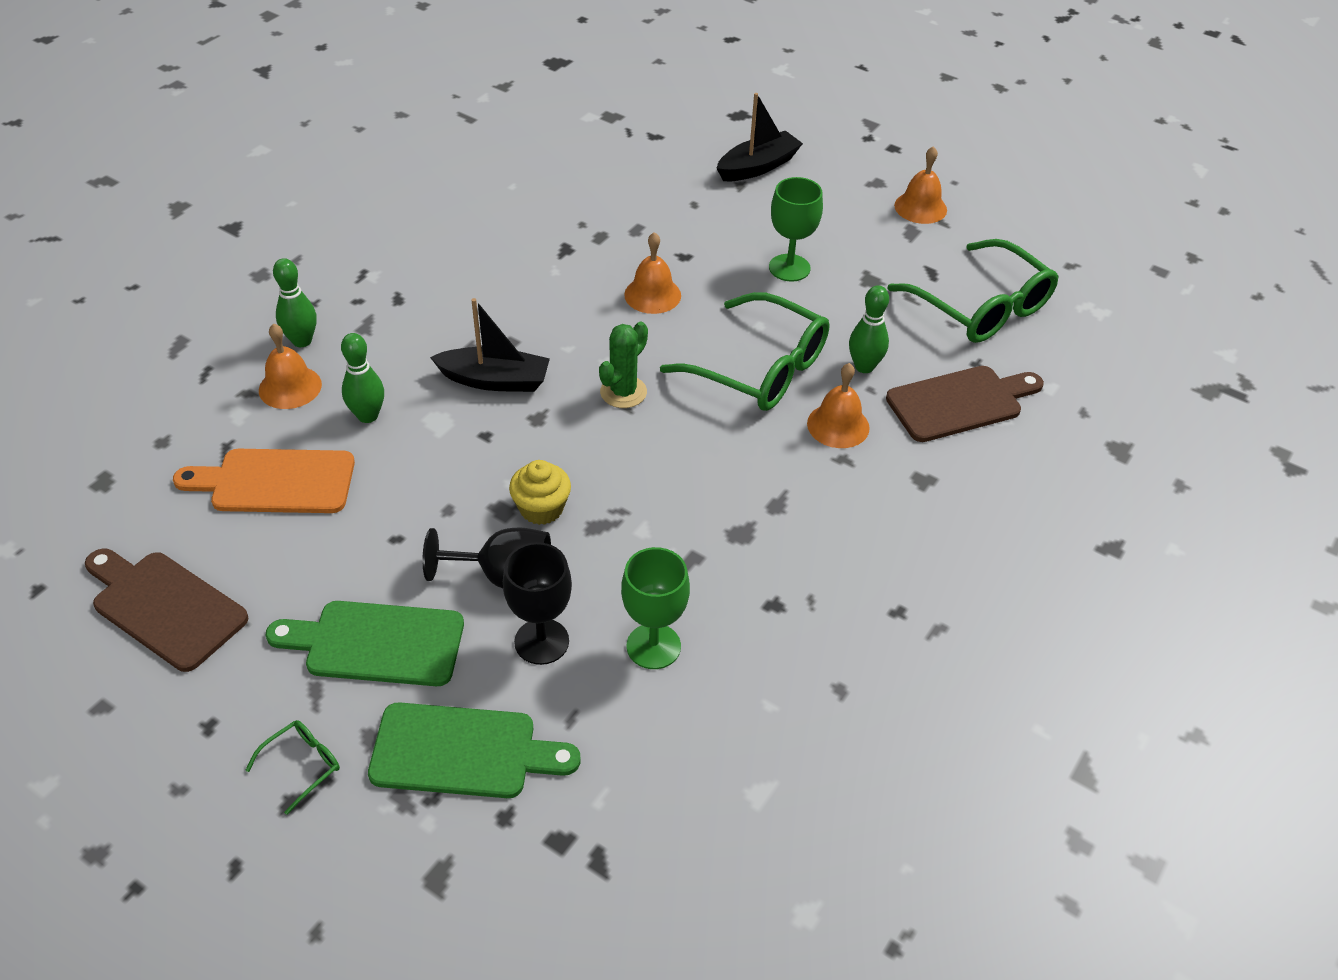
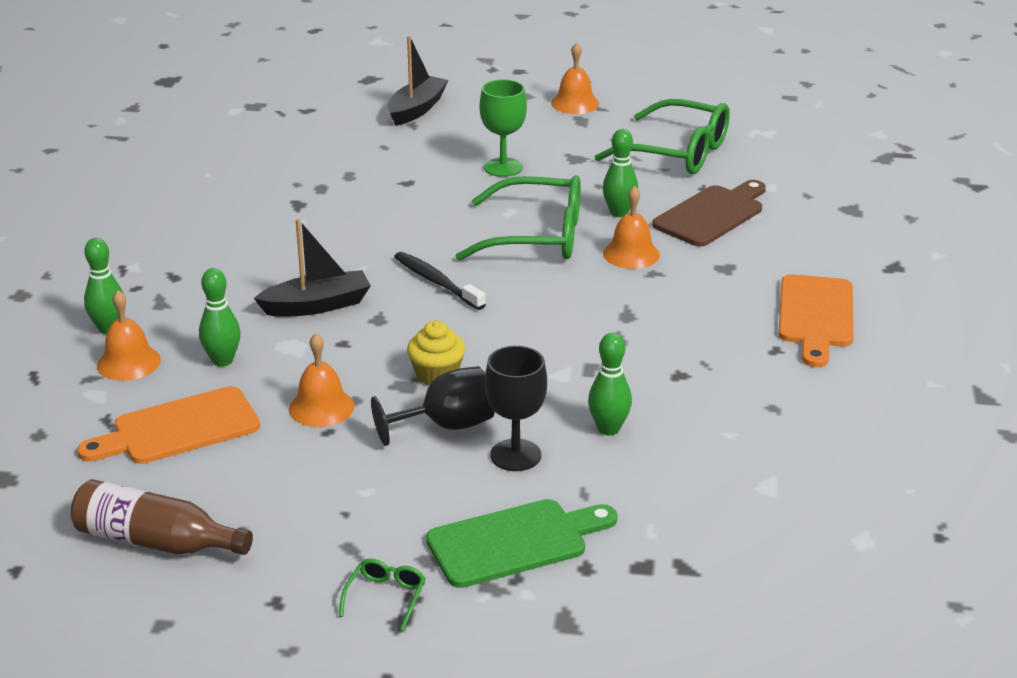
camera: 25 degrees left, 15 degrees down
(164, 607) = (156, 541): brown cutting board -> brown bottle
(376, 643) = (376, 501): green cutting board -> none
(623, 392) = (437, 282): green cactus -> black toothbrush
(652, 295) = (403, 214): orange bell -> orange bell (321, 407)
(653, 646) = (608, 429): green goblet -> green bowling pin
(974, 582) = (815, 316): none -> orange cutting board

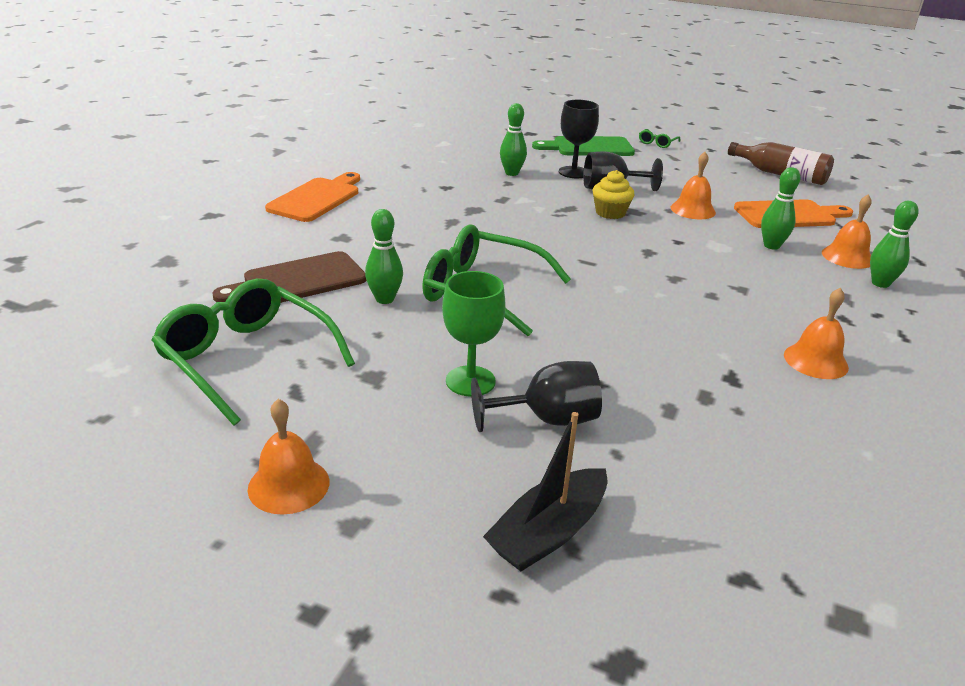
camera: 165 degrees left, 0 degrees up
(316, 305) = (701, 270): black boat -> none
(436, 155) = (547, 419): none -> black goblet
(437, 282) = (592, 269): black toothbrush -> none
(631, 254) = (409, 261): orange bell -> orange bell (815, 361)

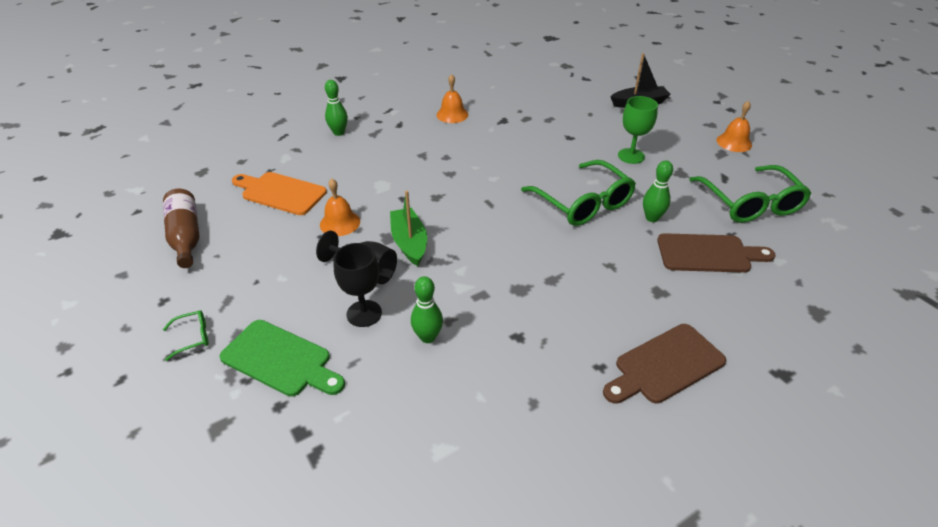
camera: 145 degrees left, 10 degrees up
(317, 198) = (665, 365): orange cutting board -> brown cutting board
(547, 419) = (607, 131): black goblet -> none
(610, 213) = (409, 243): yellow cupcake -> green boat
(771, 246) = (347, 174): green bowling pin -> none
(847, 257) = (318, 152): orange bell -> none

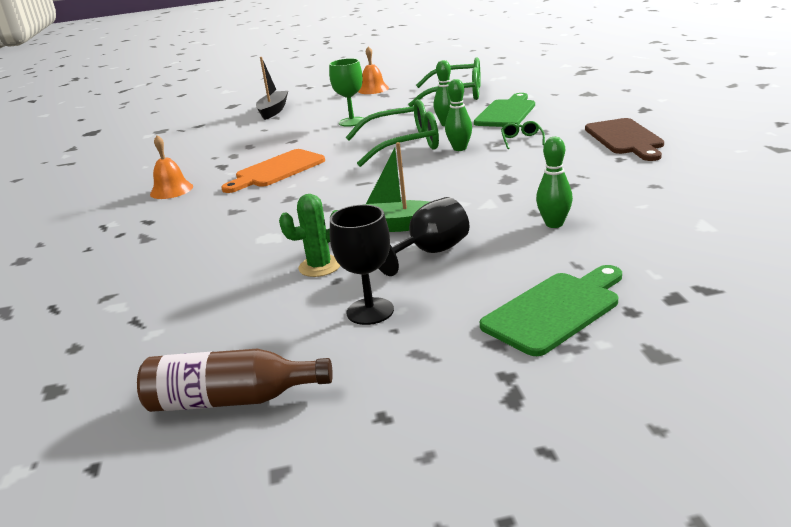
camera: 65 degrees left, 15 degrees down
(193, 337) = (482, 382): green glasses -> green glasses (522, 140)
(280, 193) = (205, 310): orange cutting board -> orange cutting board (277, 170)
(339, 132) = (108, 263): green bowling pin -> green bowling pin (459, 148)
(340, 223) = (320, 266): orange bell -> green cactus
(364, 313) = (500, 256): black goblet -> black goblet (370, 311)
(708, 254) = (506, 113): brown cutting board -> green cutting board

